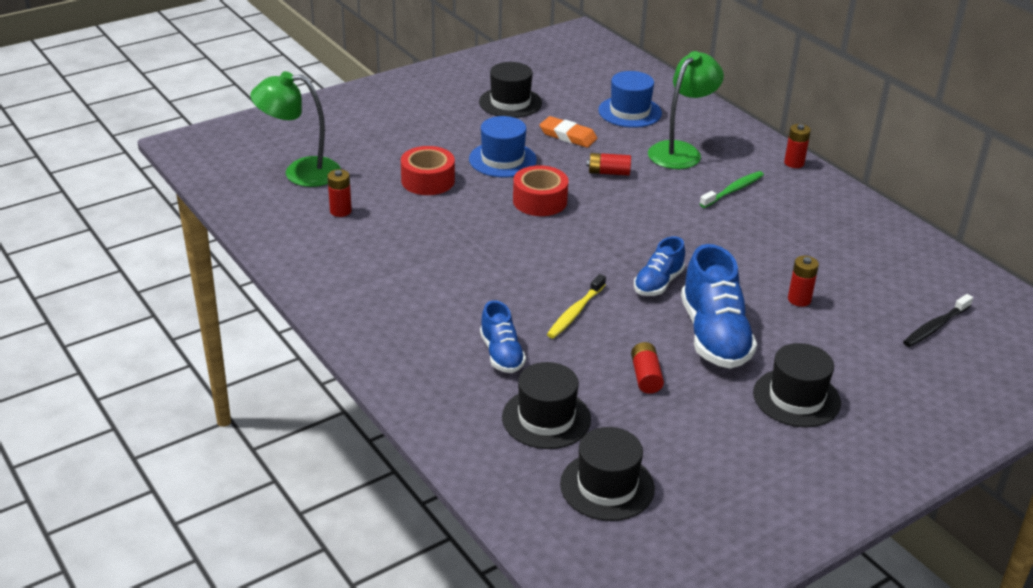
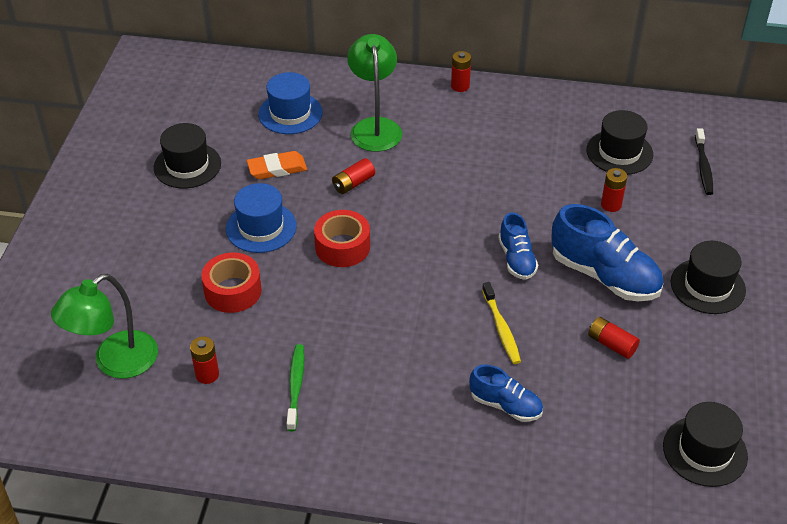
camera: 45 degrees left, 10 degrees up
(546, 418) = (603, 432): black hat -> black hat (619, 152)
(733, 190) = (455, 139): green toothbrush -> green toothbrush (295, 386)

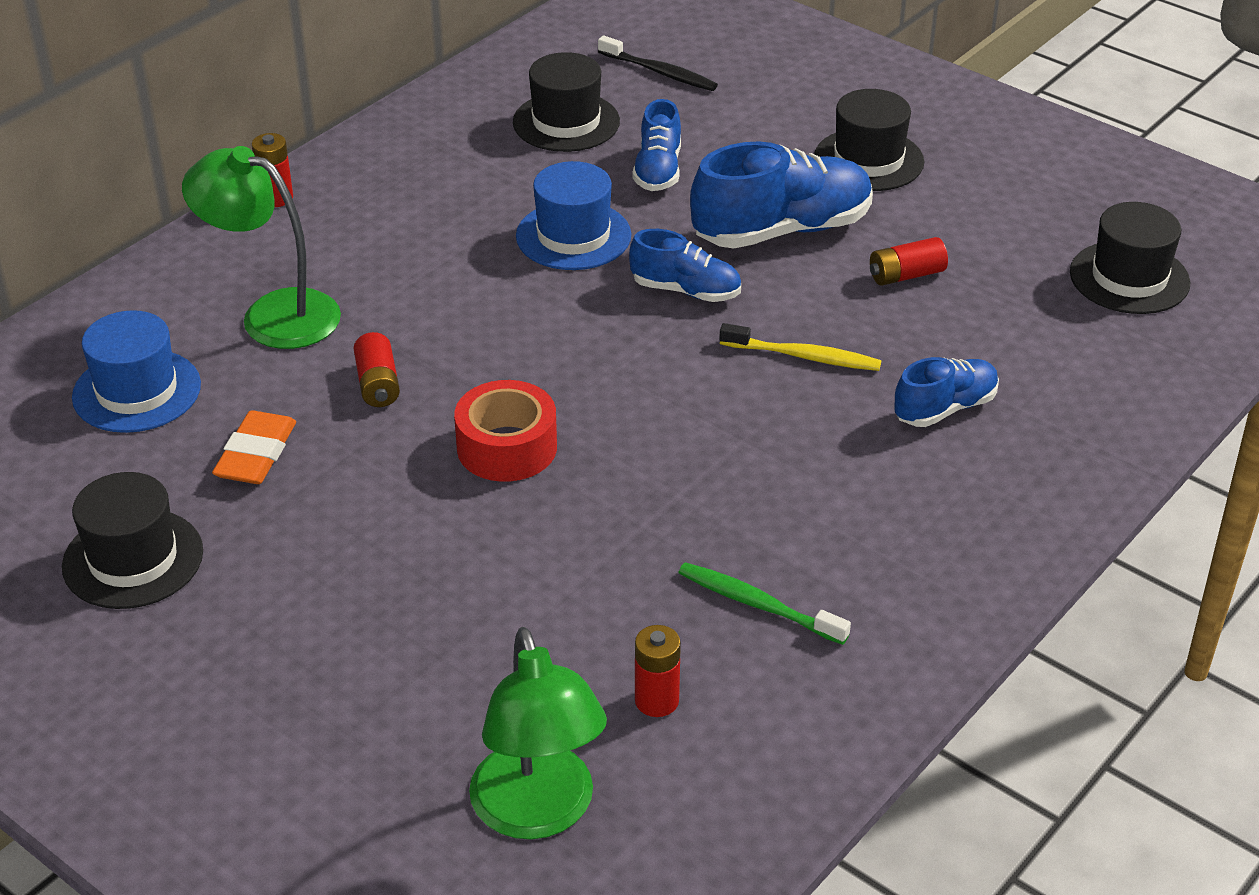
camera: 60 degrees left, 5 degrees down
(233, 291) = (494, 606): red tape -> none
(261, 227) = (377, 521): blue hat -> blue hat (573, 236)
(611, 205) = (658, 170): red battery -> blue shoe

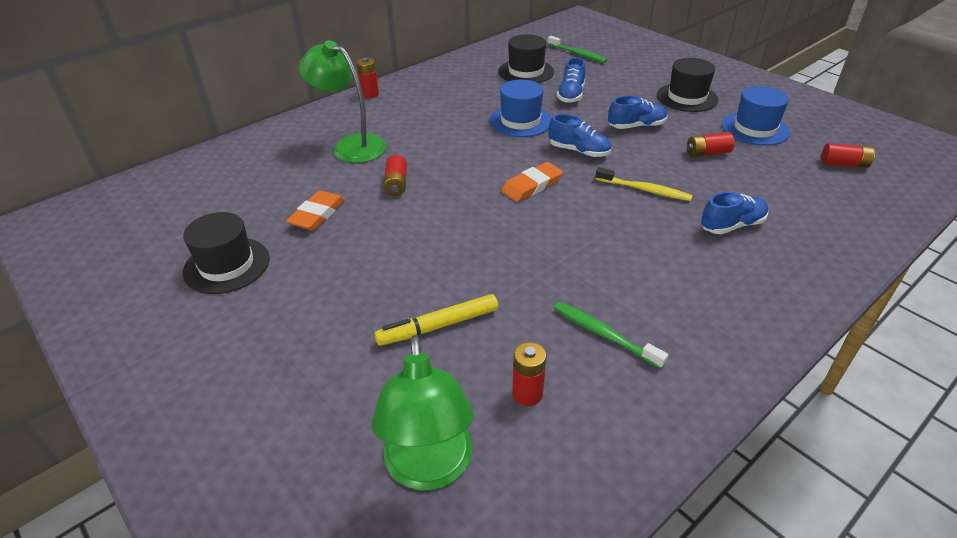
camera: 10 degrees right, 0 degrees up
(137, 391) = (265, 177): blue hat -> blue hat (755, 129)
(507, 447) = (461, 223): red tape -> none
(507, 619) = (438, 326): none -> yellow marker
(614, 366) = (532, 186): none -> orange eraser
(660, 72) = (577, 54): black toothbrush -> green toothbrush
(782, 230) = (636, 126): blue shoe -> blue shoe, size x0.57
(1129, 278) = (844, 164): black hat -> red battery

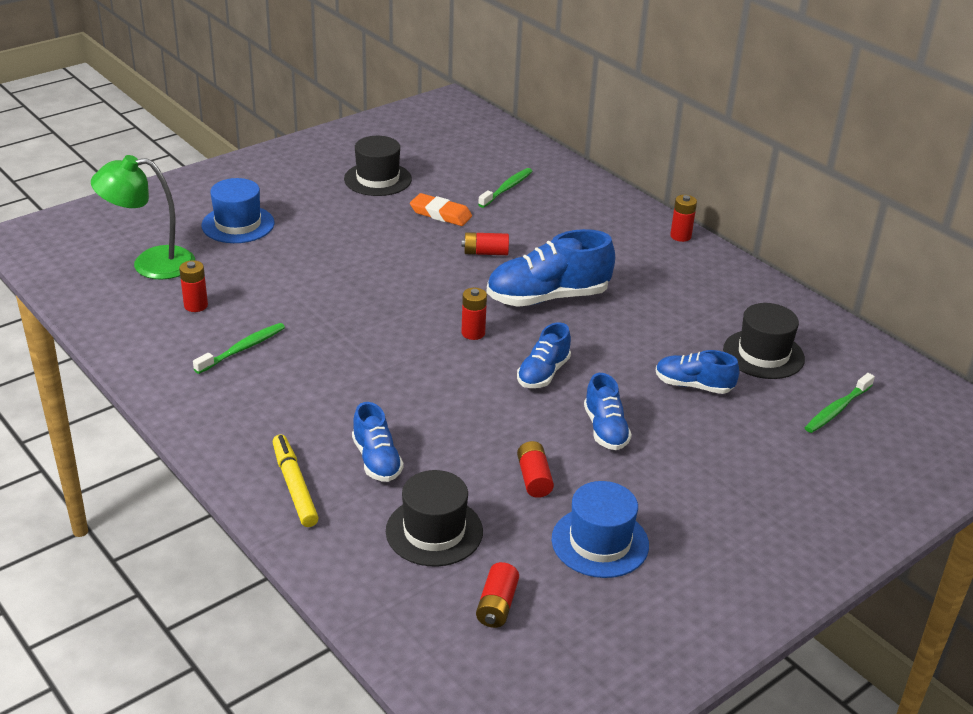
camera: 90 degrees right, 5 degrees down
(271, 176) = (507, 188): none -> green toothbrush
(350, 146) = (561, 227): green lamp -> none
(438, 326) = (279, 270): yellow marker -> yellow marker (294, 486)
(469, 151) = (547, 297): none -> blue shoe
(520, 121) = (617, 337): blue hat -> blue hat (238, 224)
(532, 186) = (473, 333): orange eraser -> red battery
(645, 190) = (455, 410): yellow toothbrush -> none
(687, 97) = (696, 495): black hat -> black hat (434, 531)

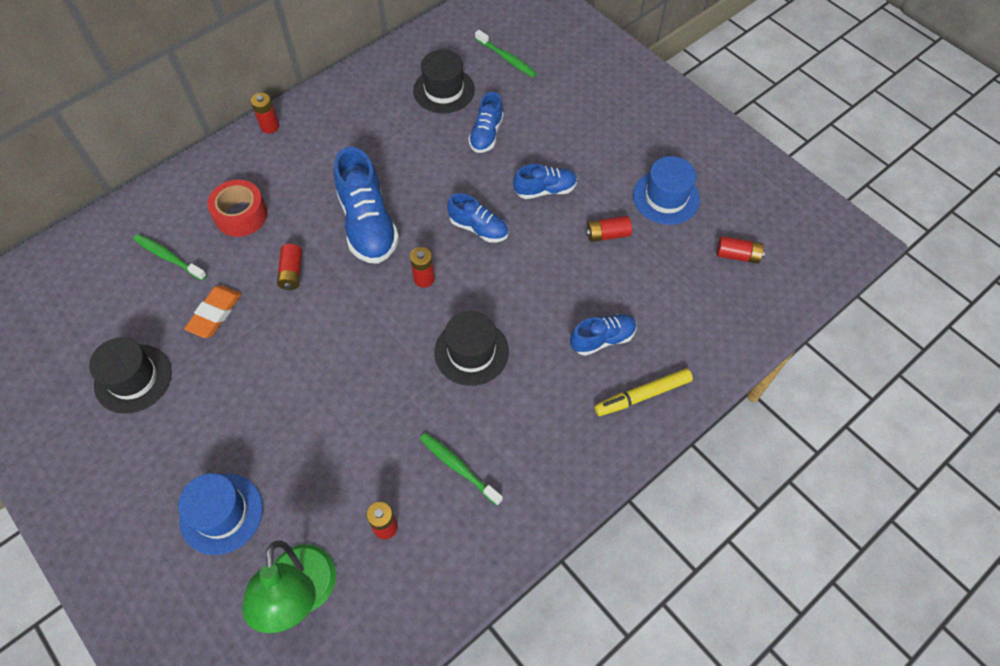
camera: 90 degrees left, 25 degrees up
(434, 531) = (674, 295): black hat -> black hat (471, 352)
(558, 223) = (241, 215): none -> red tape

